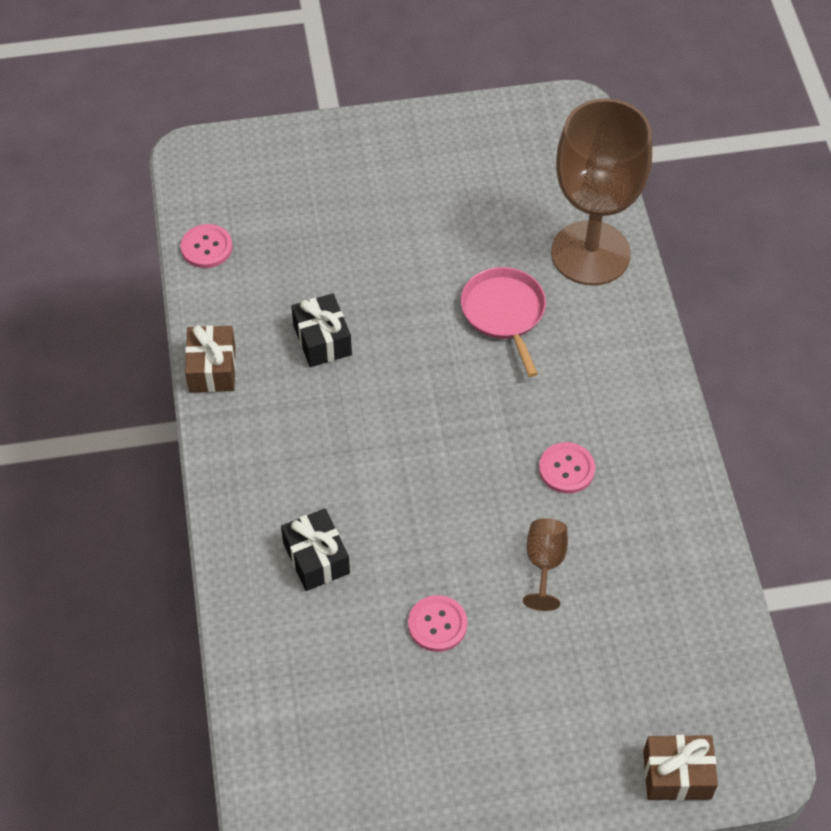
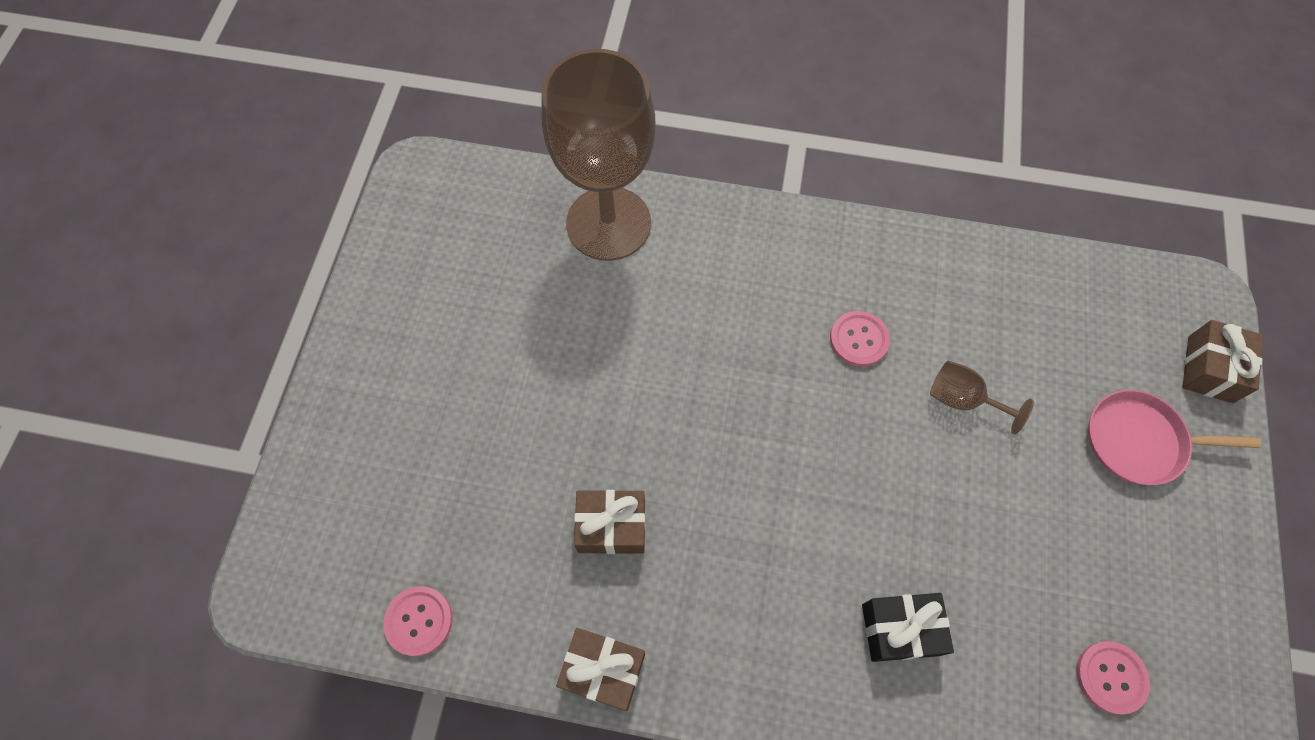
camera: 70 degrees left, 10 degrees up
(322, 340) = (611, 526): black gift -> brown gift
(437, 624) = (1010, 527): pink button -> pink button (1110, 677)
(504, 313) = (650, 328): pink pan -> pink pan (1139, 441)

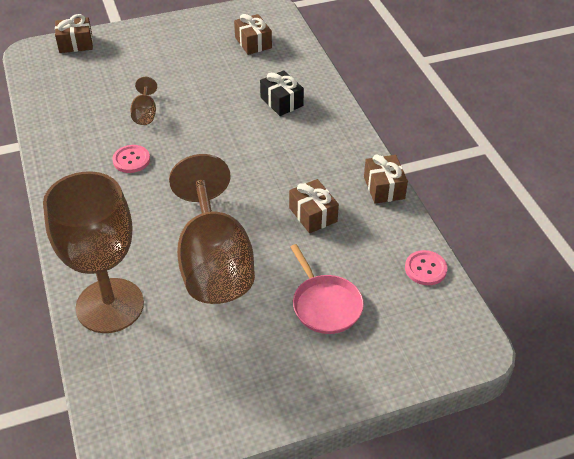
camera: 120 degrees left, 20 degrees down
(603, 357) = (214, 263): none -> brown goblet
(1110, 677) = (253, 43): pink button -> brown gift
(1139, 441) = (131, 56): pink pan -> pink pan (325, 305)

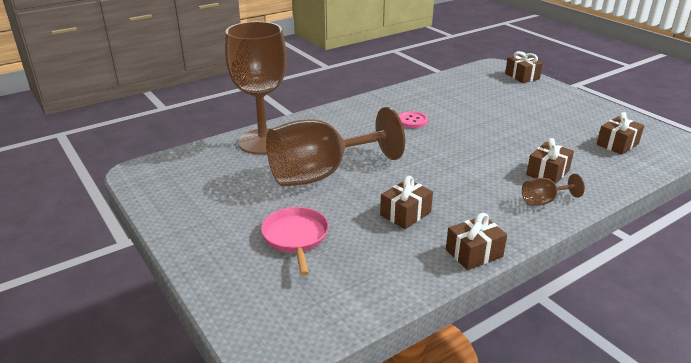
camera: 75 degrees right, 15 degrees down
(145, 114) = (469, 116): brown goblet -> brown goblet (544, 201)
(281, 102) = (547, 173): black gift -> brown gift
(325, 305) = (296, 237): pink pan -> pink pan turned 120 degrees clockwise
(425, 269) = (369, 298): pink button -> none

